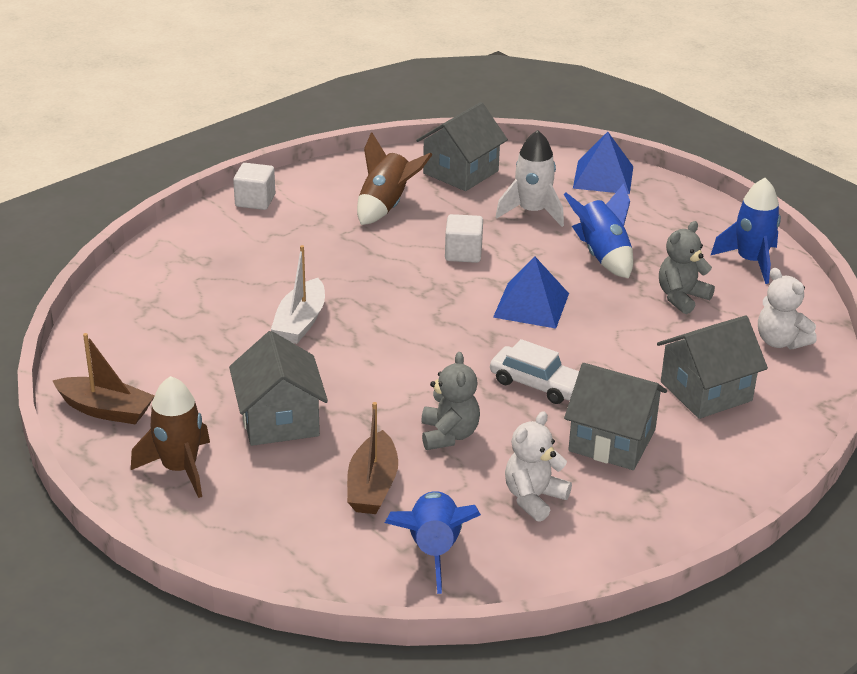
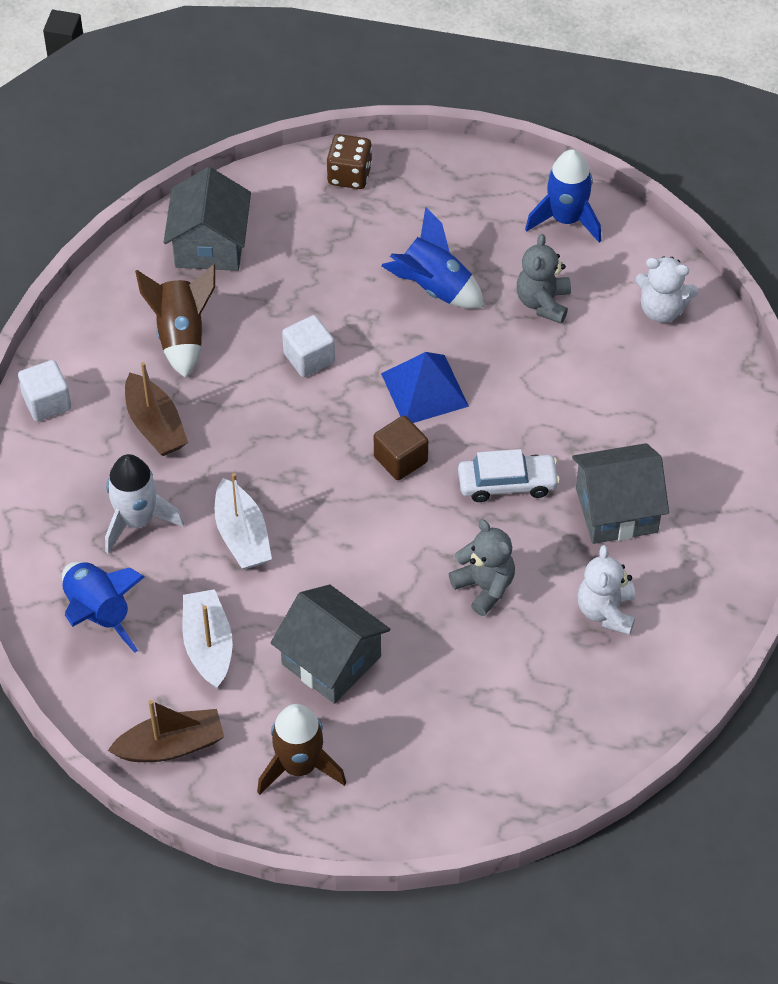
camera: 35 degrees left, 20 degrees up
(202, 369) = (208, 645): none -> white boat
(372, 486) = (472, 681): brown boat -> brown boat (155, 425)
(433, 550) = (575, 715): blue rocket -> blue rocket (98, 613)
(468, 334) = (400, 459): none -> brown cube
(532, 212) = (324, 264): white rocket -> white rocket (137, 521)
(603, 177) = (349, 175): blue pyramid -> brown dice
(706, 391) = (646, 407): grey house -> none

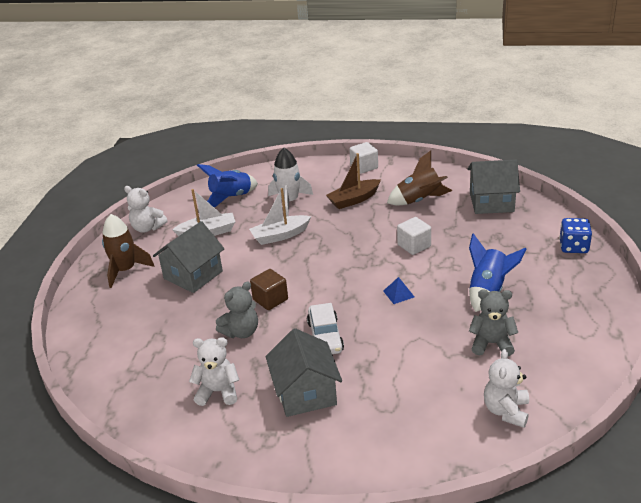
camera: 90 degrees right, 20 degrees down
(171, 746) = (147, 228): brown boat -> white teddy bear
(349, 175) = (573, 247): brown dice -> blue dice
(400, 459) = (340, 288): brown cube -> brown cube (270, 299)
(425, 390) = (398, 294): blue pyramid -> blue pyramid, size x0.51
(566, 219) = (580, 350): blue rocket -> none

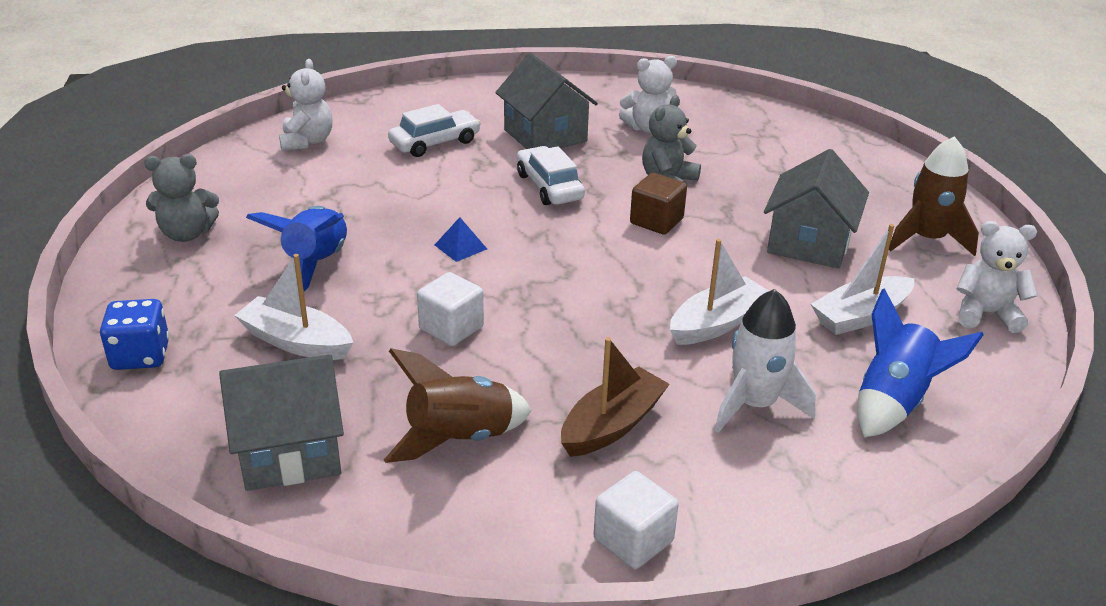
camera: 160 degrees right, 0 degrees up
(398, 395) = (435, 143): none -> white car
(491, 343) = (317, 199): grey teddy bear -> grey teddy bear (187, 234)
(494, 246) = (296, 342): none -> white boat

